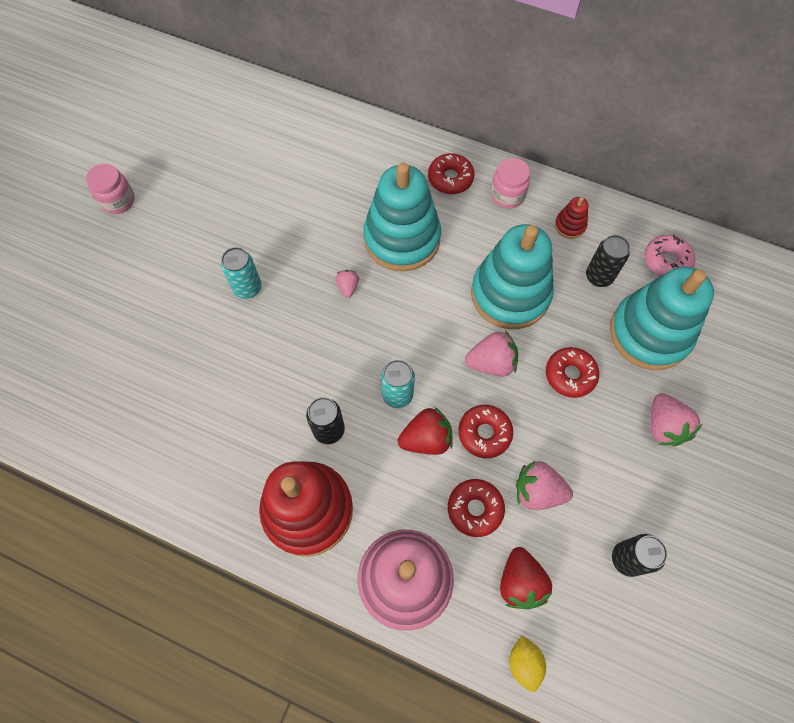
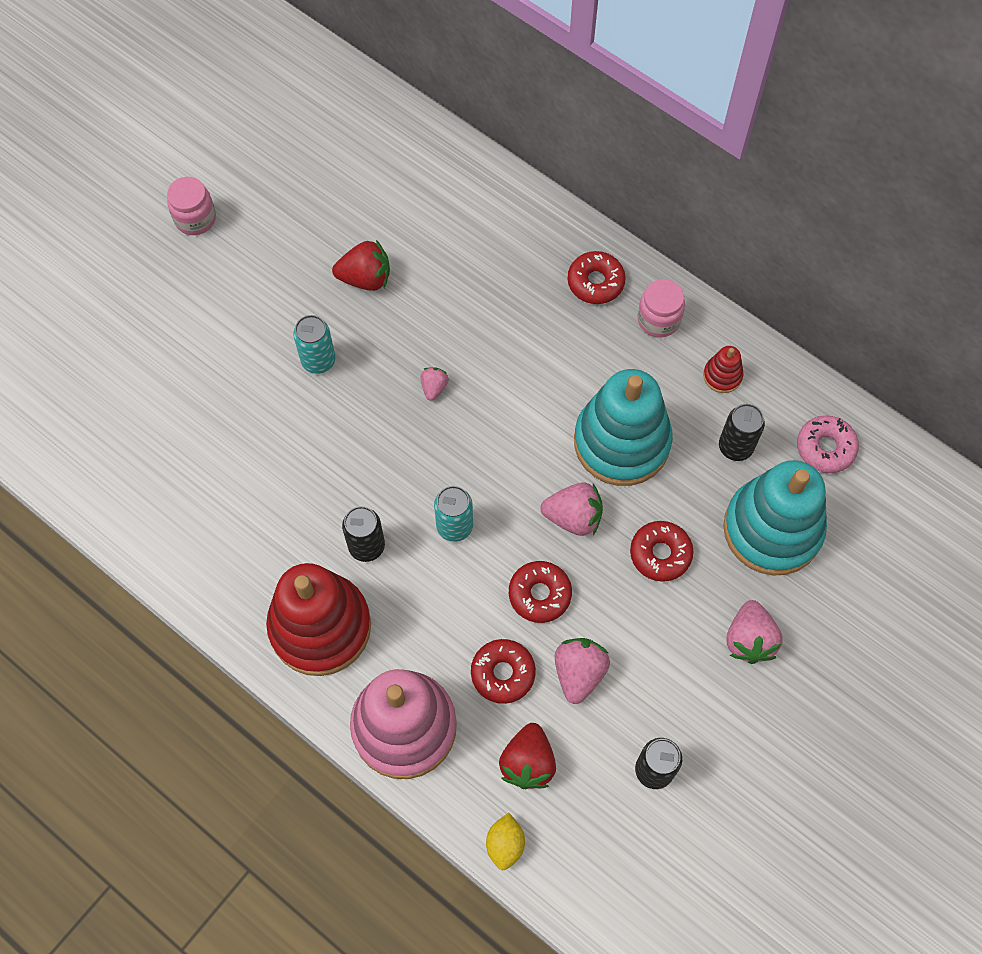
camera: 15 degrees right, 0 degrees up
(402, 238) = (514, 344): turquoise stacking toy -> none
(426, 439) = (472, 584): red strawberry -> red strawberry (365, 278)
(537, 491) = (579, 673): pink strawberry -> pink strawberry turned 75 degrees clockwise

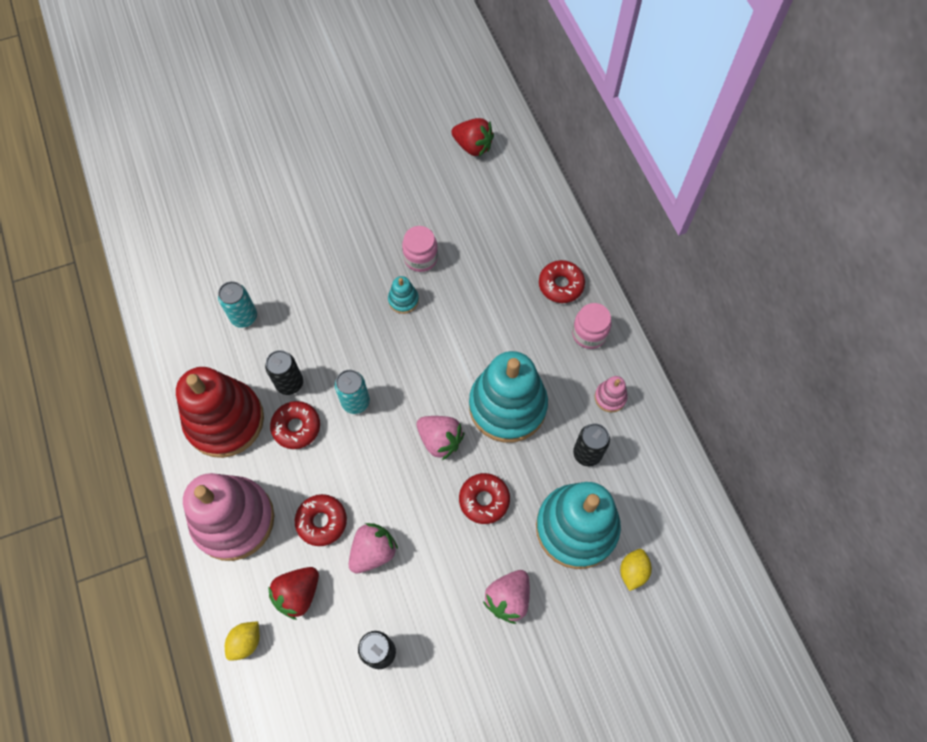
camera: 30 degrees right, 0 degrees up
(195, 218) = (323, 111): pink jar -> pink jar (420, 258)
(318, 361) = (339, 243): turquoise can -> turquoise can (244, 317)
(365, 278) = (406, 204): red strawberry -> red strawberry (473, 146)
(434, 387) = (403, 300): pink strawberry -> turquoise stacking toy
(539, 594) = (382, 481): red donut -> red donut (296, 427)
(722, 376) = (610, 397): red stacking toy -> pink stacking toy
(825, 448) = (654, 490): pink donut -> none
(855, 541) = (633, 571): none -> yellow lemon

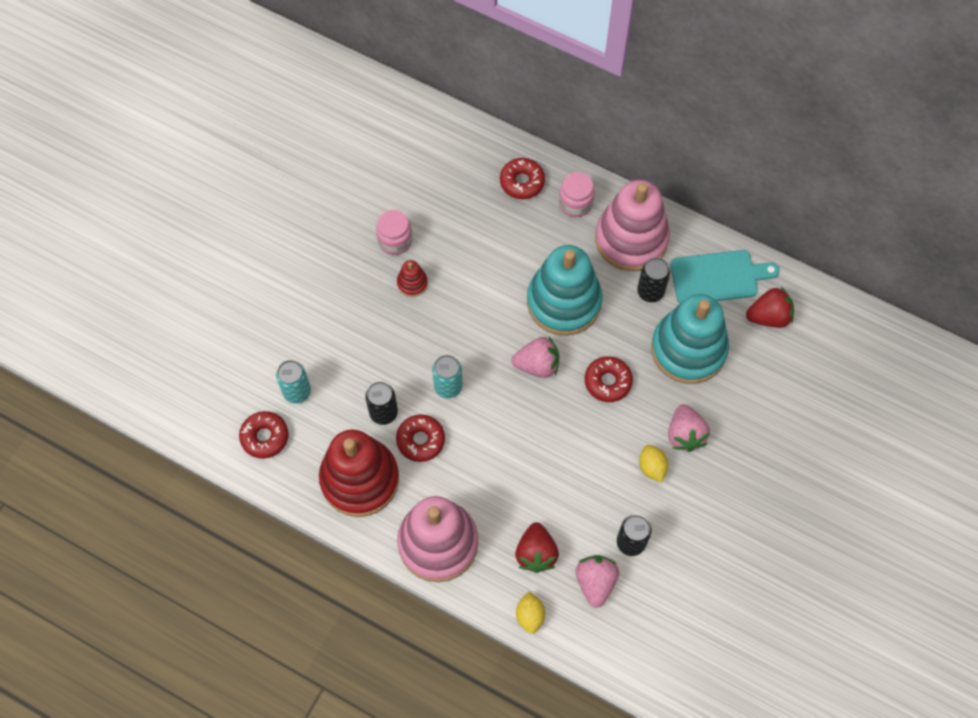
camera: 40 degrees left, 0 degrees up
(322, 521) = (505, 490): red donut -> red donut (265, 437)
(373, 552) = (562, 480): pink strawberry -> pink strawberry (595, 582)
(403, 300) = (412, 283): turquoise stacking toy -> red stacking toy
(473, 146) = (353, 121): red strawberry -> red strawberry (769, 316)
(610, 397) = (631, 239): pink stacking toy -> pink stacking toy, size x2.42
(633, 571) = (751, 348): yellow lemon -> yellow lemon (652, 467)
(657, 487) = (718, 277): none -> turquoise cutting board

